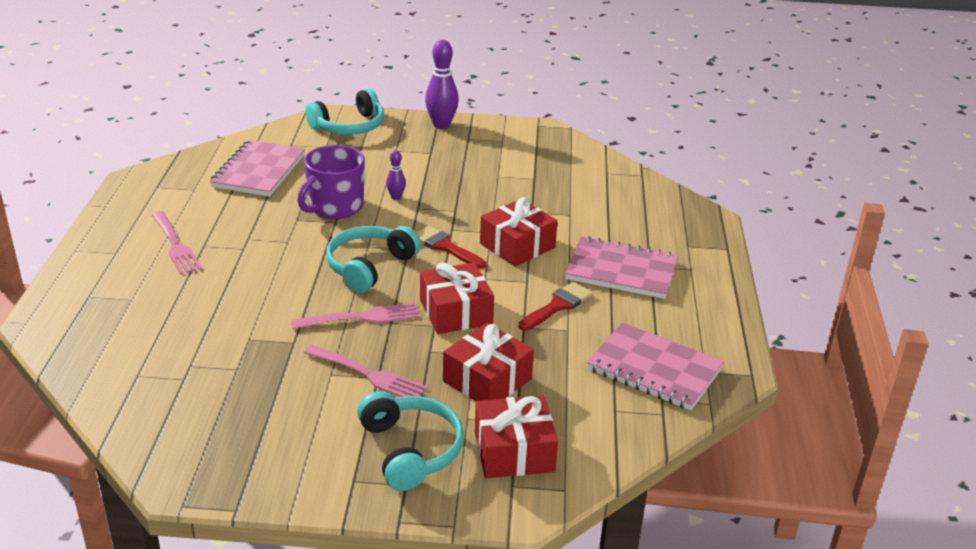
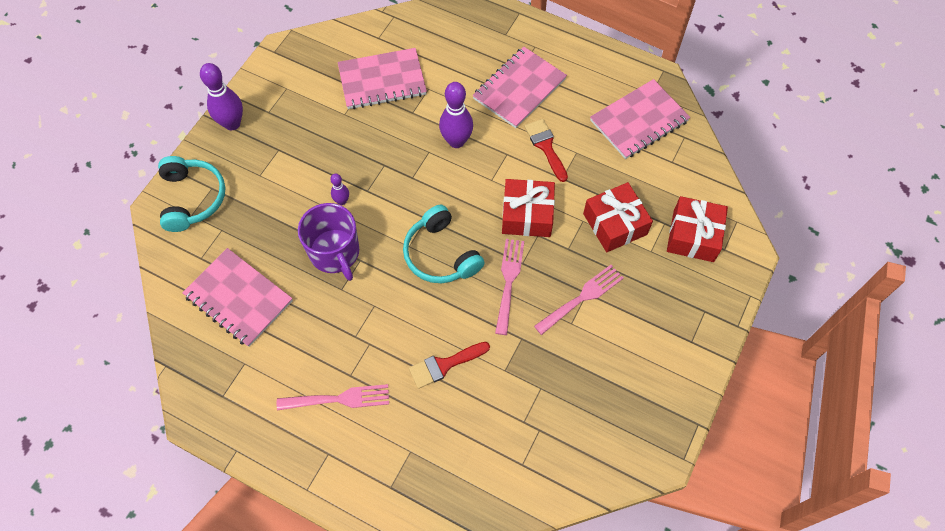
camera: 65 degrees left, 30 degrees up
(410, 450) = (672, 297): turquoise headphones -> none
(445, 247) = (436, 191): red brush -> red brush (444, 365)
(517, 245) = (456, 141): red gift -> purple bowling pin
(555, 186) = (382, 81): none -> pink notebook

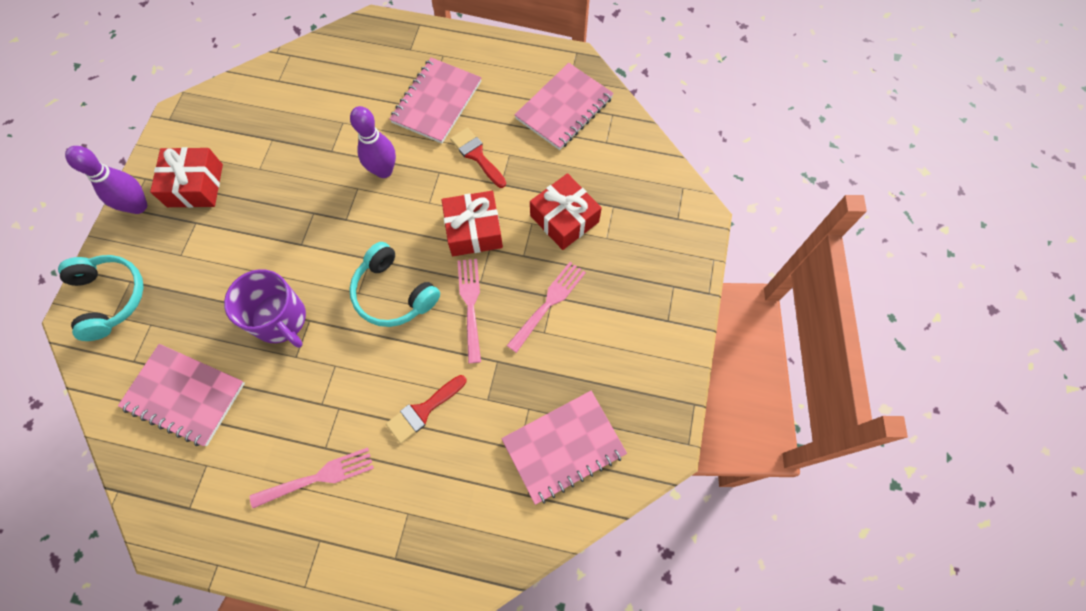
camera: 15 degrees left, 5 degrees up
(342, 201) = (276, 262): purple bowling pin -> none
(382, 81) = (292, 125): pink notebook -> pink notebook (563, 447)
(693, 236) = (644, 212): red gift -> red gift (195, 185)

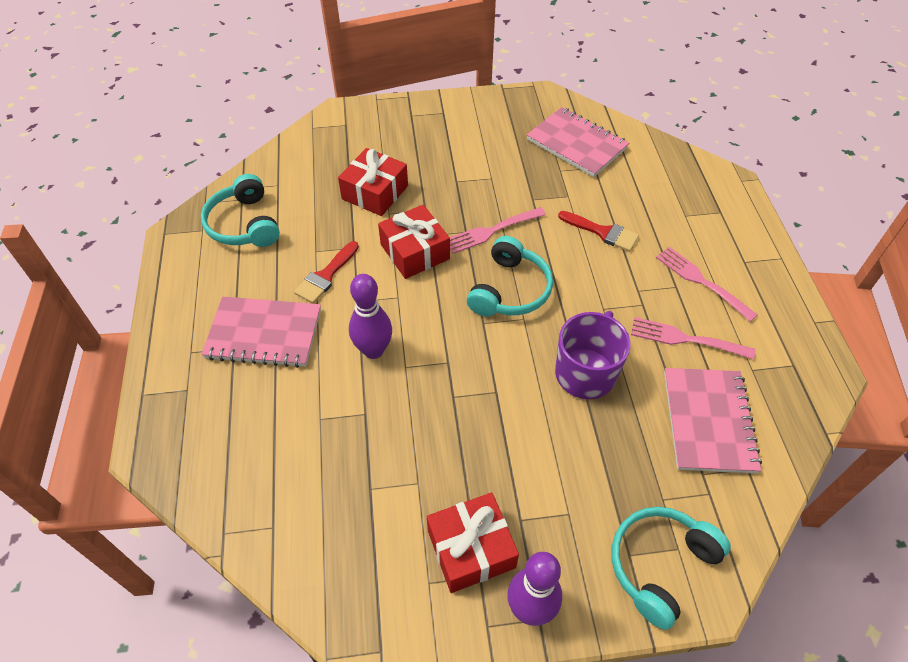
camera: 110 degrees left, 15 degrees down
(548, 303) = (464, 181): pink fork -> pink fork (686, 339)
(564, 108) = (244, 224): pink notebook -> turquoise headphones

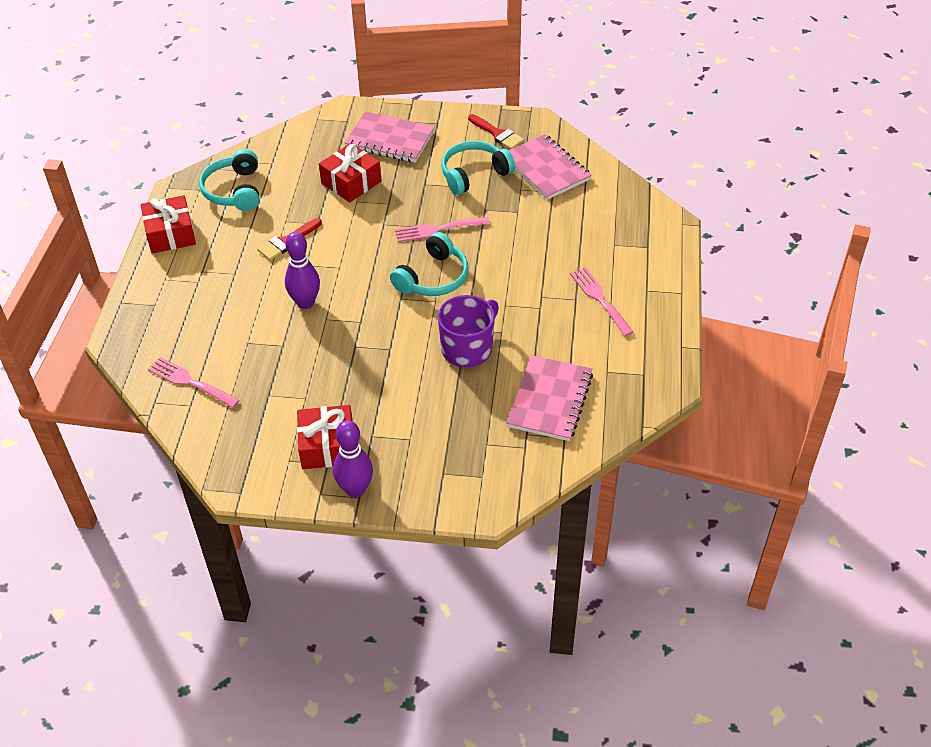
camera: 15 degrees right, 5 degrees down
(264, 334) = (224, 276): pink notebook -> pink notebook (390, 140)
(415, 252) = (366, 235): red gift -> red gift (170, 234)
(602, 232) = (533, 246): red brush -> red brush (497, 134)
(660, 565) = (463, 484): turquoise headphones -> turquoise headphones (474, 174)
(686, 339) = (563, 339): pink fork -> pink fork (190, 382)

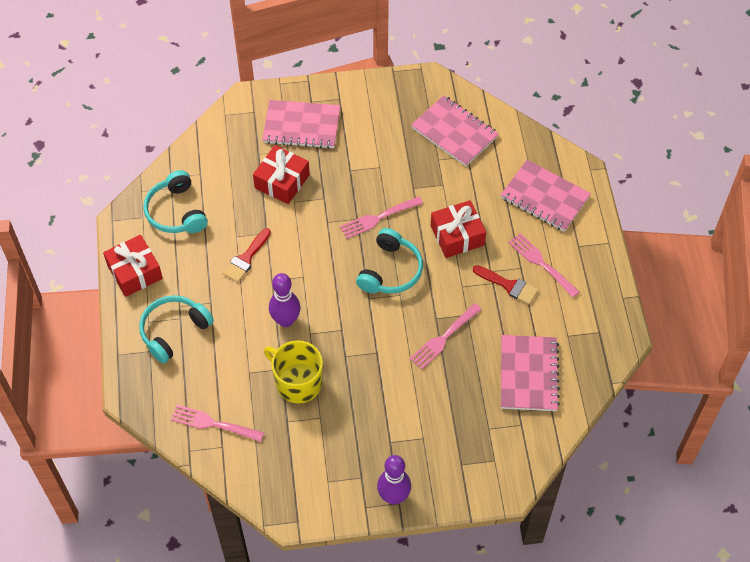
camera: 15 degrees left, 10 degrees up
(295, 361) = (297, 382): none -> yellow mug
(327, 446) = (356, 460): red gift -> red gift (457, 235)
(468, 348) = (444, 338): purple mug -> pink fork
(474, 174) = (391, 151): turquoise headphones -> turquoise headphones (174, 331)
(497, 134) = (399, 101): red brush -> red brush (509, 285)
(623, 240) = (545, 197): none -> pink notebook

